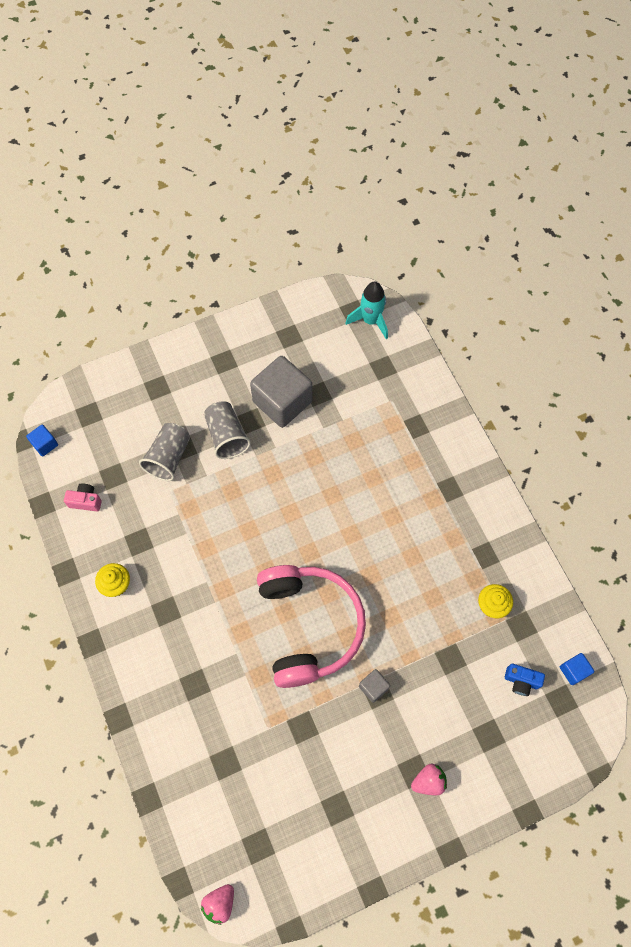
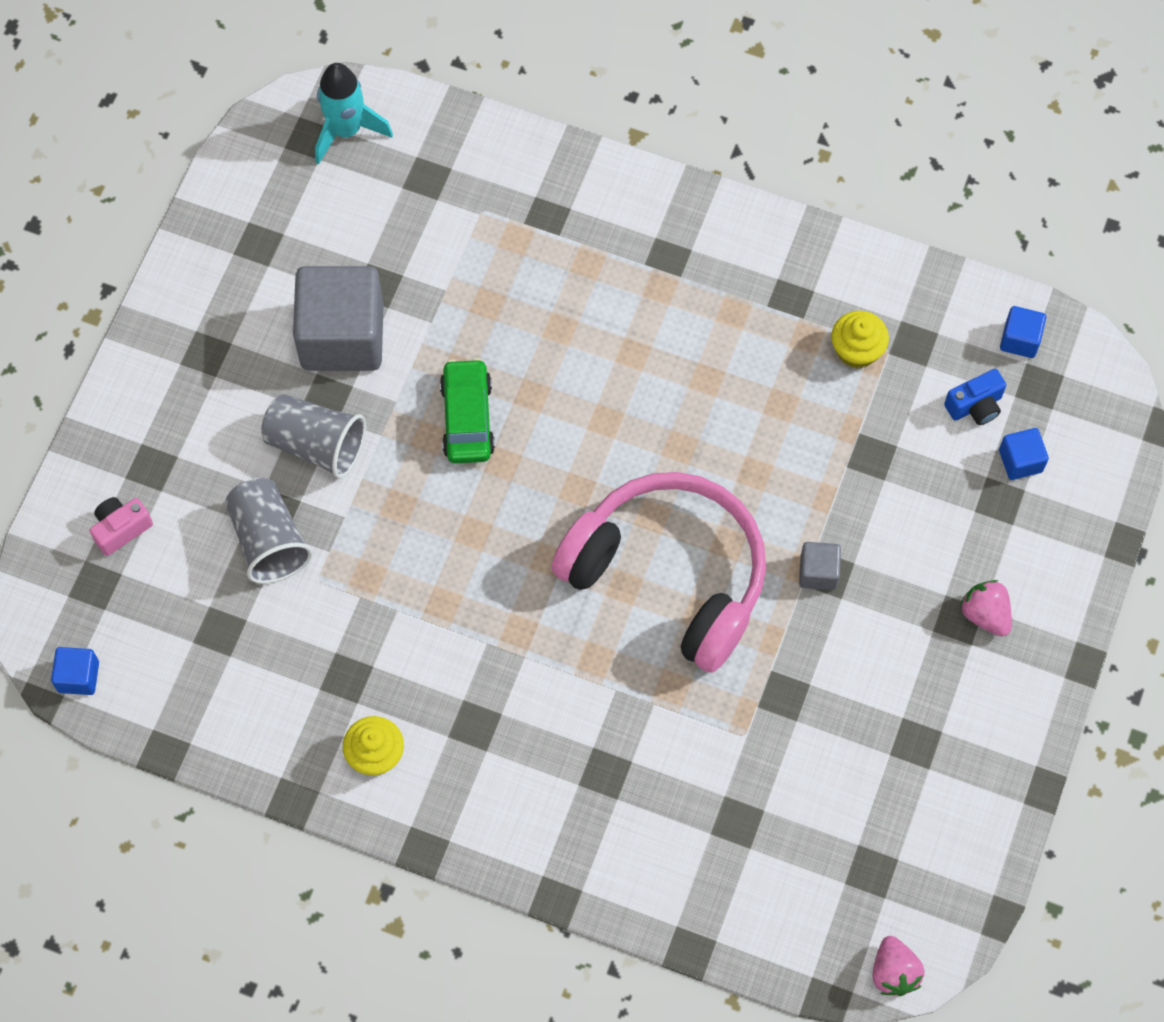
camera: 45 degrees left, 0 degrees up
(85, 501) = (218, 694): pink camera -> pink camera (121, 529)
(296, 480) = (467, 418): none -> green car
(428, 781) = (985, 614): pink strawberry -> pink strawberry turned 60 degrees counterclockwise
(517, 726) = (1020, 461): none -> blue cube

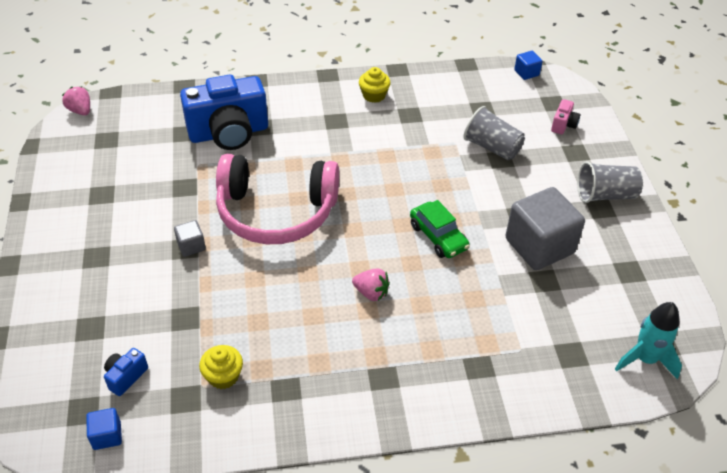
camera: 150 degrees right, 20 degrees down
(316, 444) = (506, 193): grey cup -> grey cup (605, 195)
(664, 784) = (229, 133): none -> blue camera
(985, 614) = (80, 265): pink strawberry -> pink strawberry (371, 293)
(1020, 461) = (82, 356): blue cube -> none

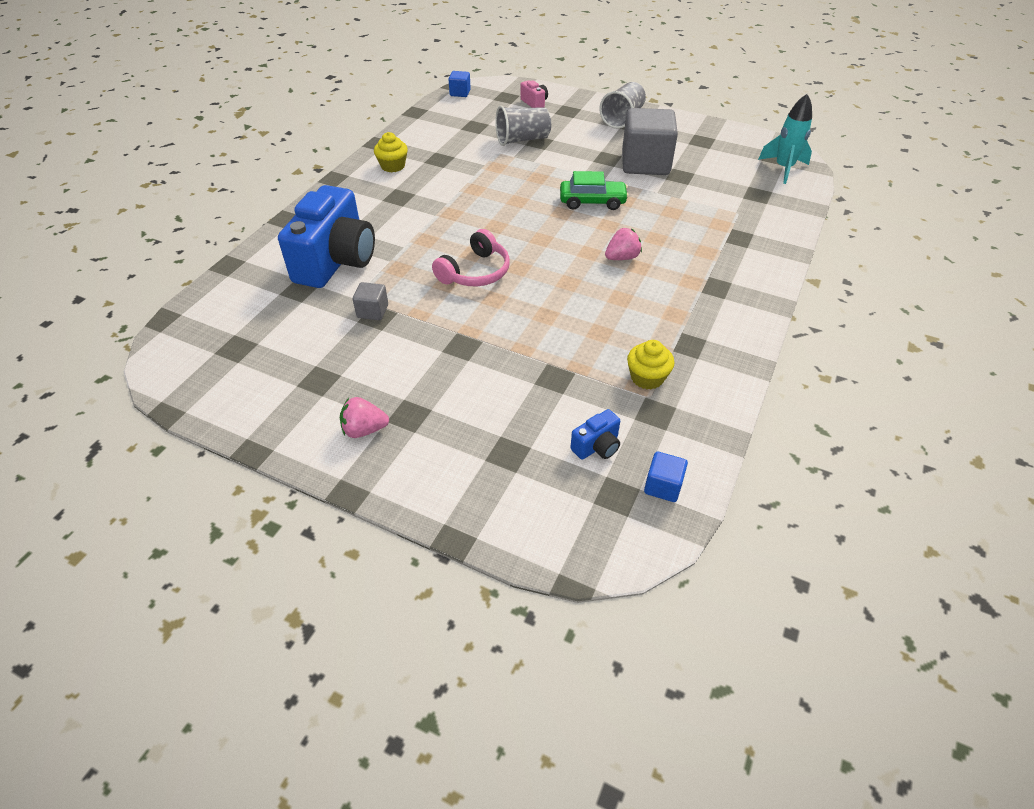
camera: 55 degrees left, 0 degrees up
(80, 110) = (160, 352): pink strawberry -> pink strawberry (364, 430)
(126, 377) = (597, 446): blue camera -> blue camera turned 105 degrees counterclockwise
(191, 246) = (464, 340): grey cube -> grey cube (372, 311)
(276, 212) = (475, 272): pink headphones -> pink headphones, size x0.54

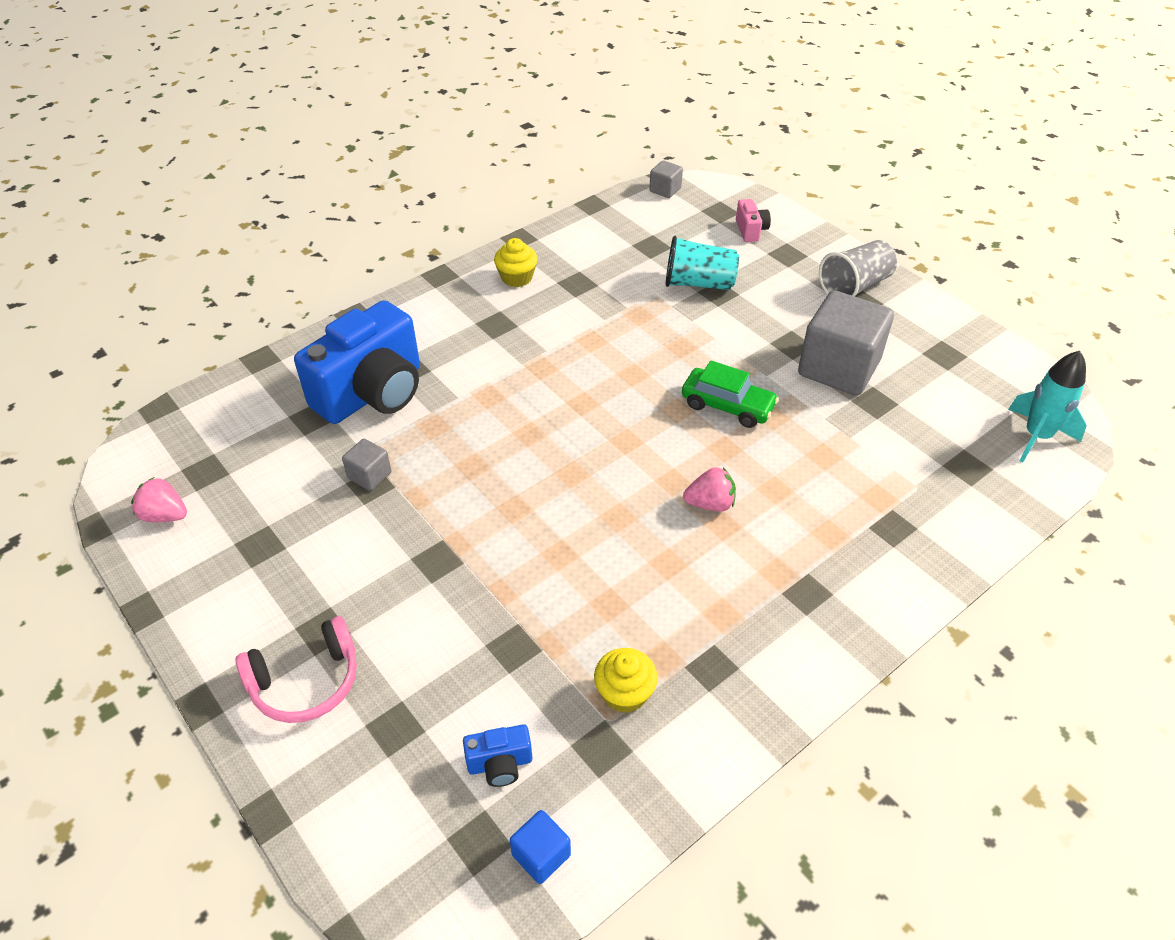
camera: 25 degrees right, 0 degrees up
(364, 430) = (265, 630): pink strawberry -> pink strawberry (165, 515)
(460, 93) = (665, 190): blue cube -> grey cube
(475, 272) = (516, 462): pink headphones -> pink headphones (306, 681)
(522, 140) = (699, 283): grey cup -> turquoise cup

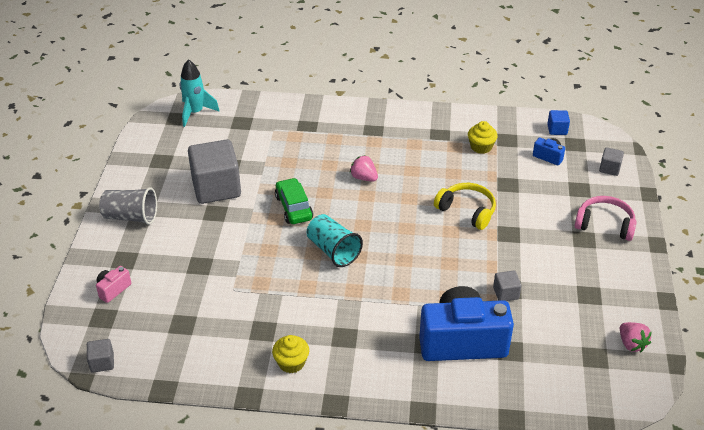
camera: 135 degrees left, 5 degrees down
(373, 824) = (609, 168): none -> grey cube
(525, 554) = (467, 211): none -> yellow headphones
(699, 283) = (200, 278): turquoise cup -> turquoise cup (333, 250)

